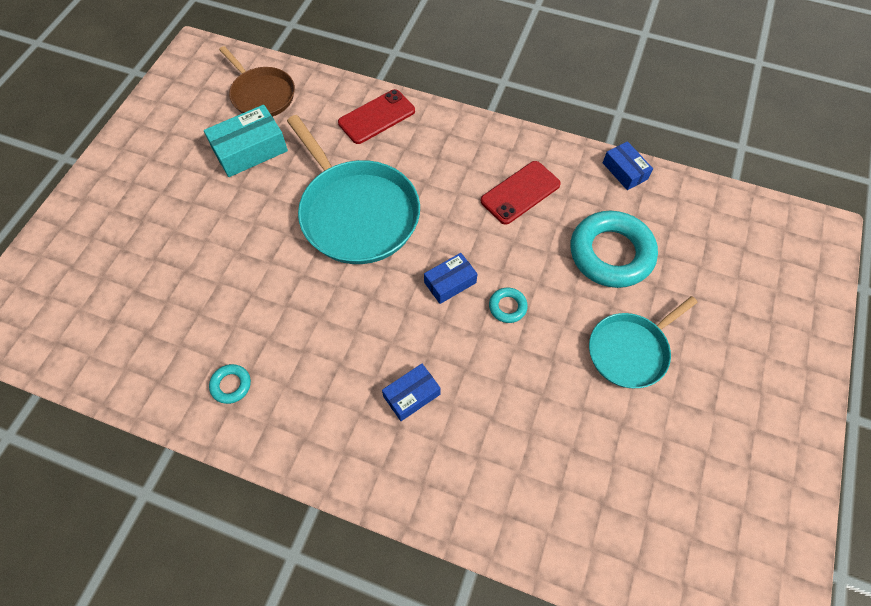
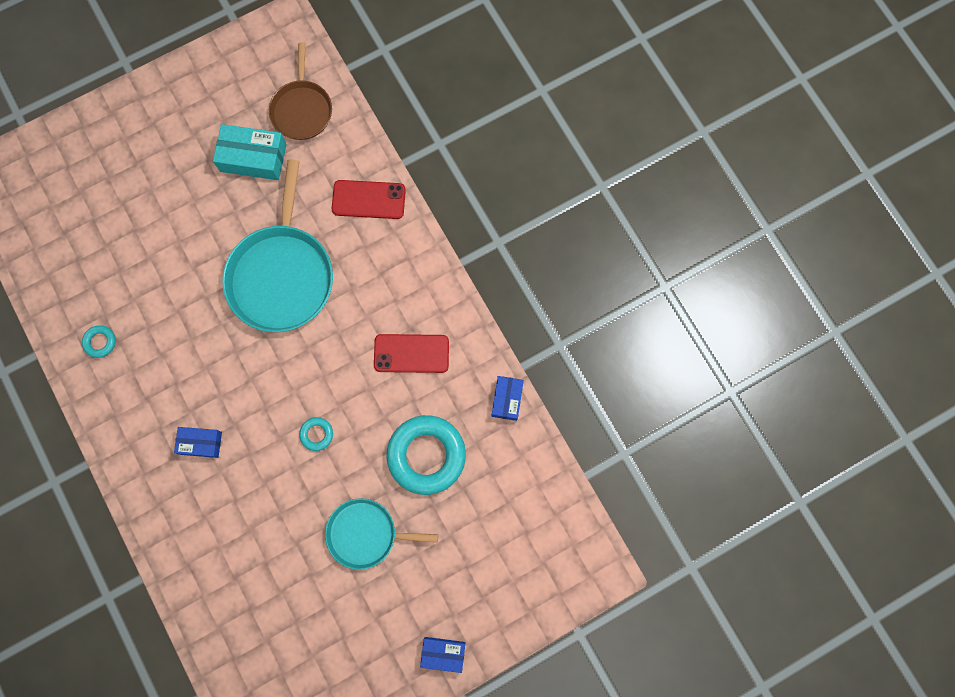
camera: 40 degrees right, 15 degrees up
(450, 282) = (296, 384): blue box -> blue box (443, 653)

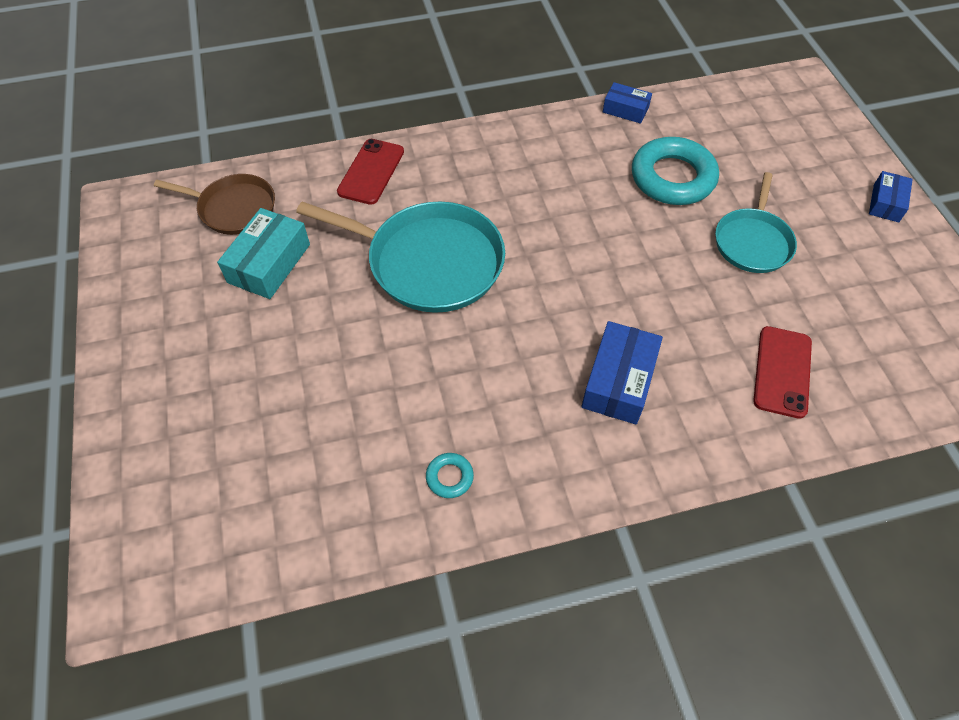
camera: 75 degrees left, 20 degrees down
(200, 443) = (618, 381): blue box -> blue box, size x1.63
(316, 434) = (631, 264): turquoise ring -> none
(411, 353) = (558, 169): red phone -> red phone (782, 371)

